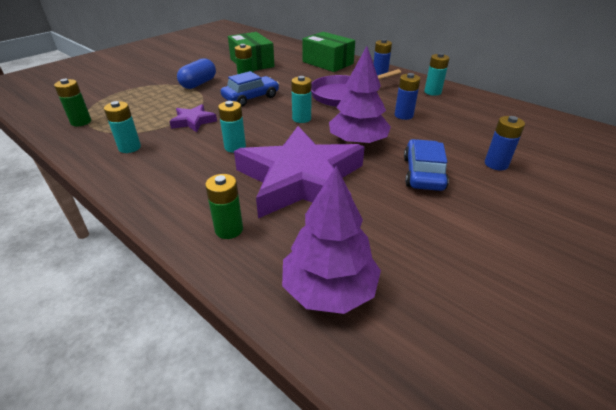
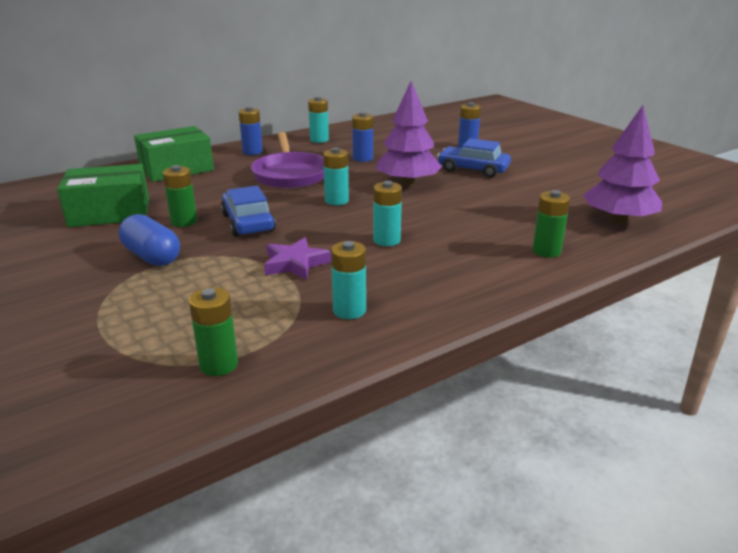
camera: 75 degrees left, 10 degrees down
(301, 180) = (469, 214): purple star -> none

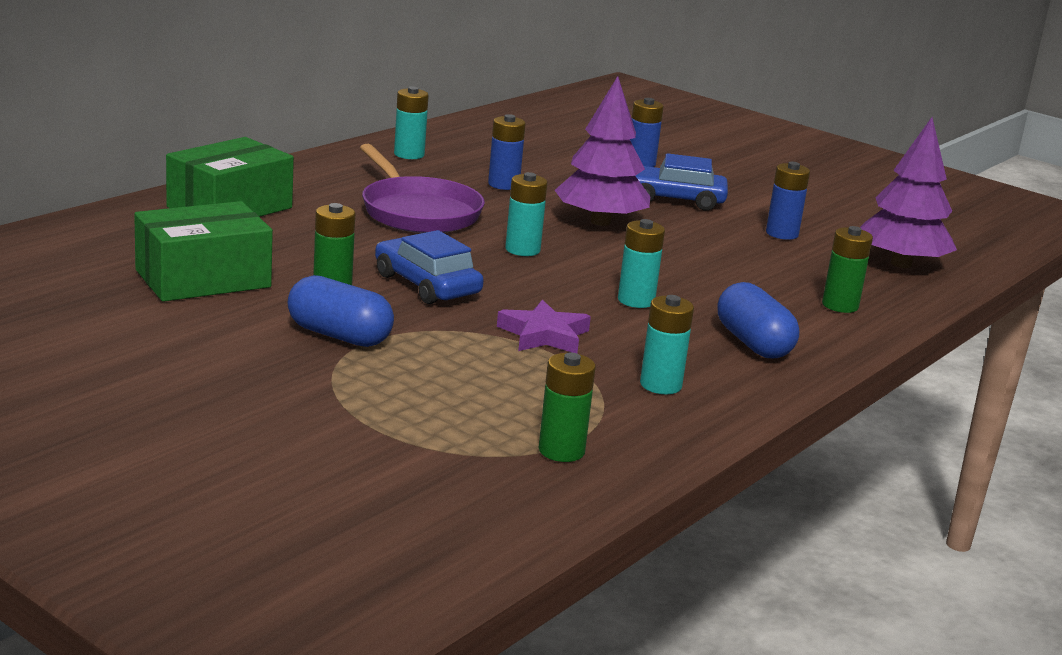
camera: 20 degrees left, 5 degrees down
(252, 152) = (322, 176): blue battery -> blue battery (782, 234)
(452, 279) = (753, 343): none -> blue capsule

